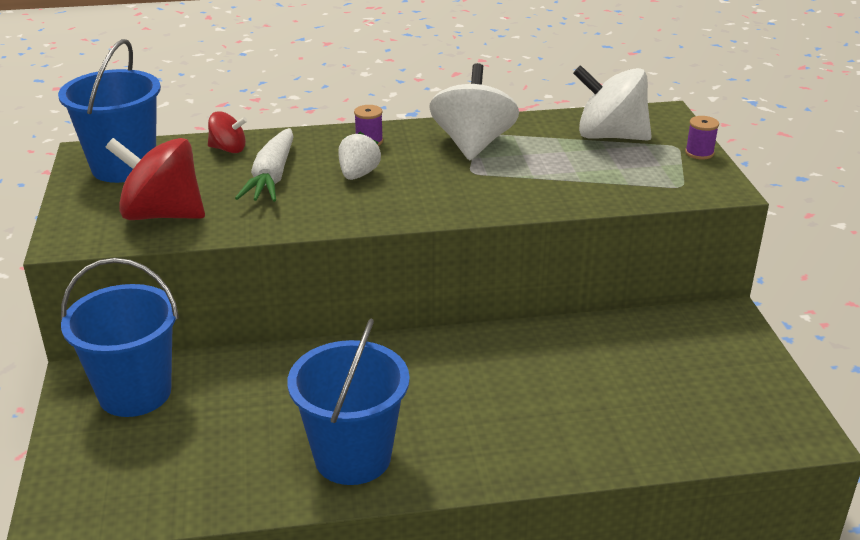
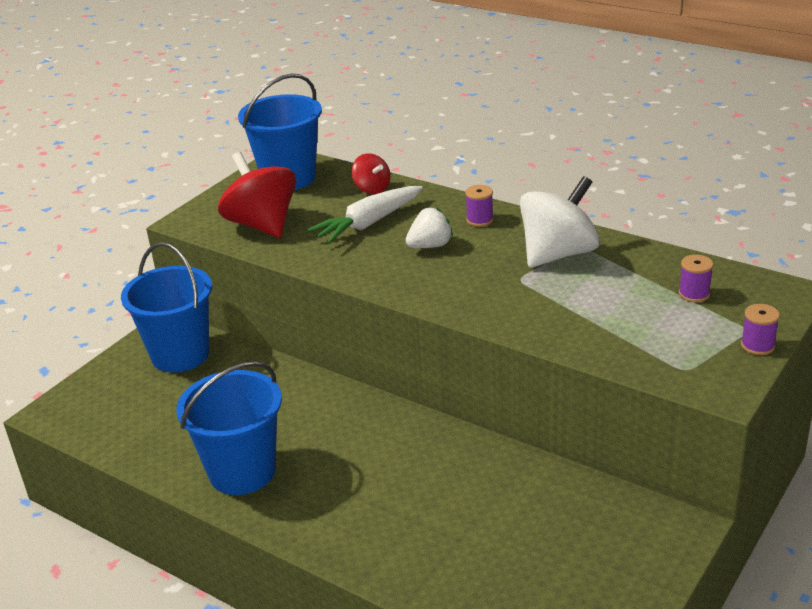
camera: 45 degrees right, 0 degrees up
(610, 136) = (694, 294): white spinning top -> purple spool

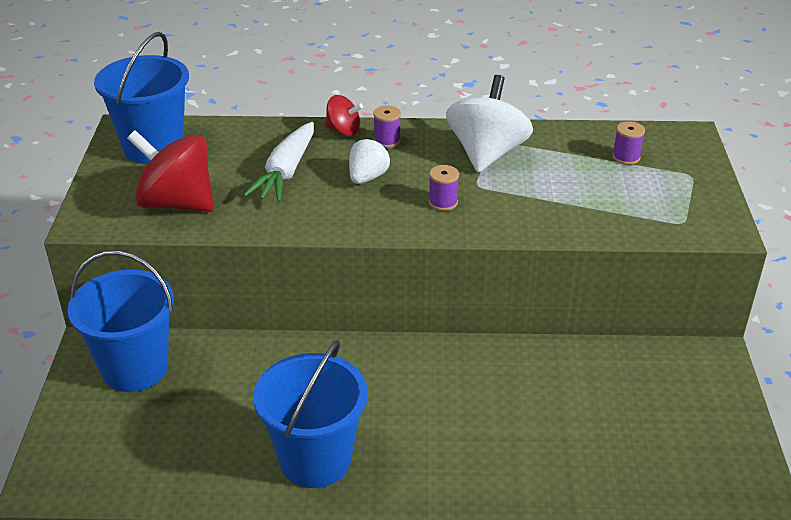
camera: 35 degrees left, 5 degrees up
(372, 189) = (253, 137): red spinning top -> red spinning top (343, 131)
(757, 345) = (712, 186): purple spool -> purple spool (443, 202)

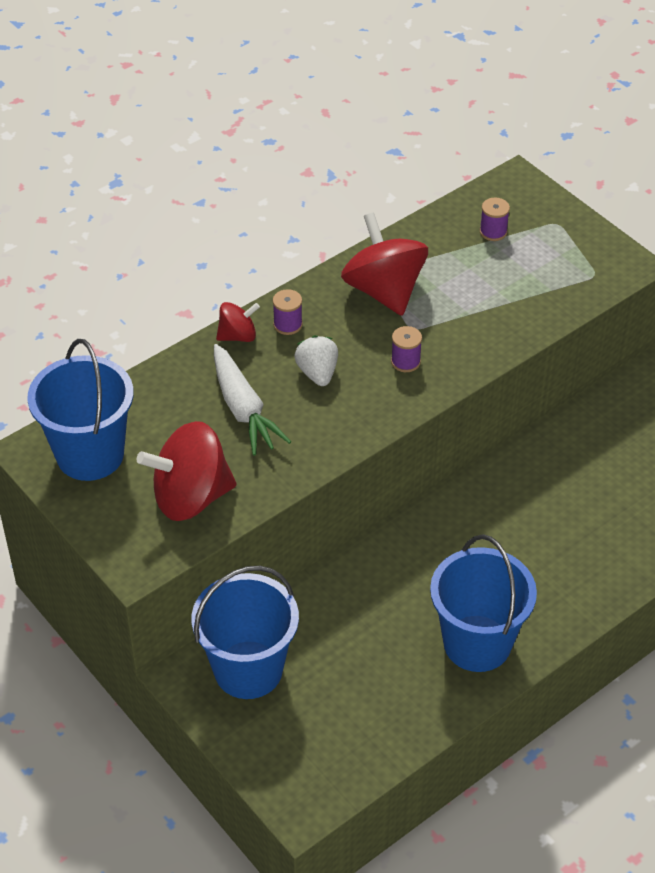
camera: 40 degrees left, 10 degrees up
(486, 153) = (384, 291): white spinning top -> red spinning top

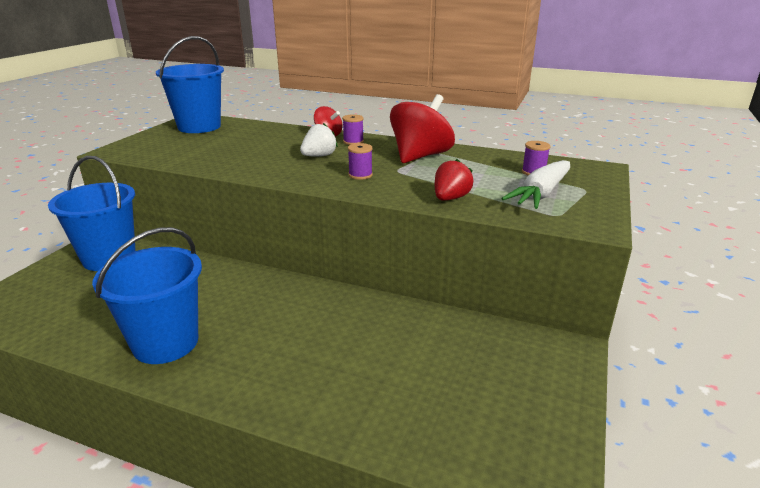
camera: 60 degrees right, 20 degrees down
(191, 497) = (178, 150): red spinning top -> none
(243, 409) = (266, 147): white carrot -> white carrot (540, 194)
(514, 323) = (450, 198): none -> red strawberry

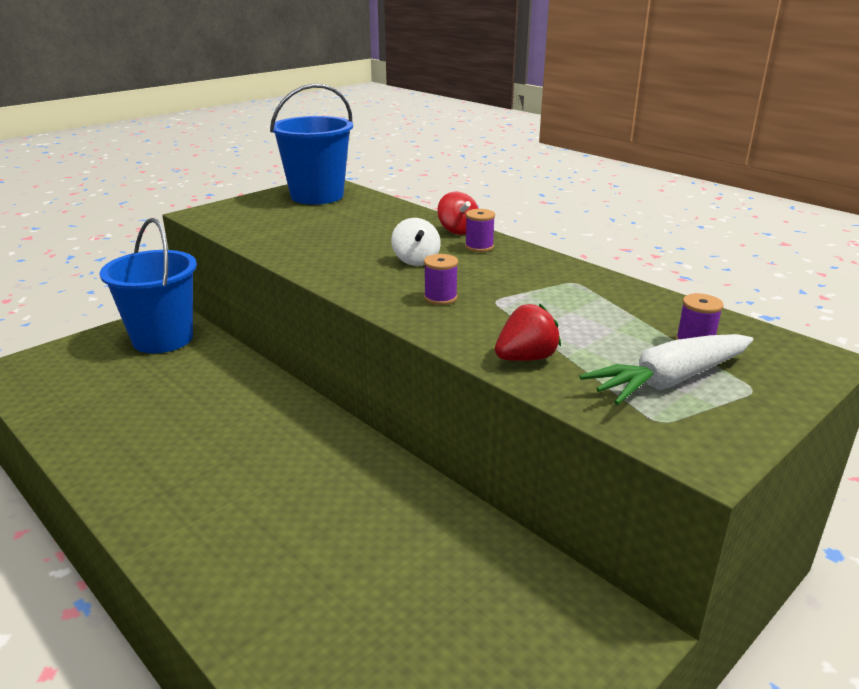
camera: 25 degrees right, 0 degrees up
(165, 343) = (141, 457): blue bucket -> none
(319, 156) = (416, 260): white strawberry -> white spinning top
(420, 156) = (548, 285): red spinning top -> none

